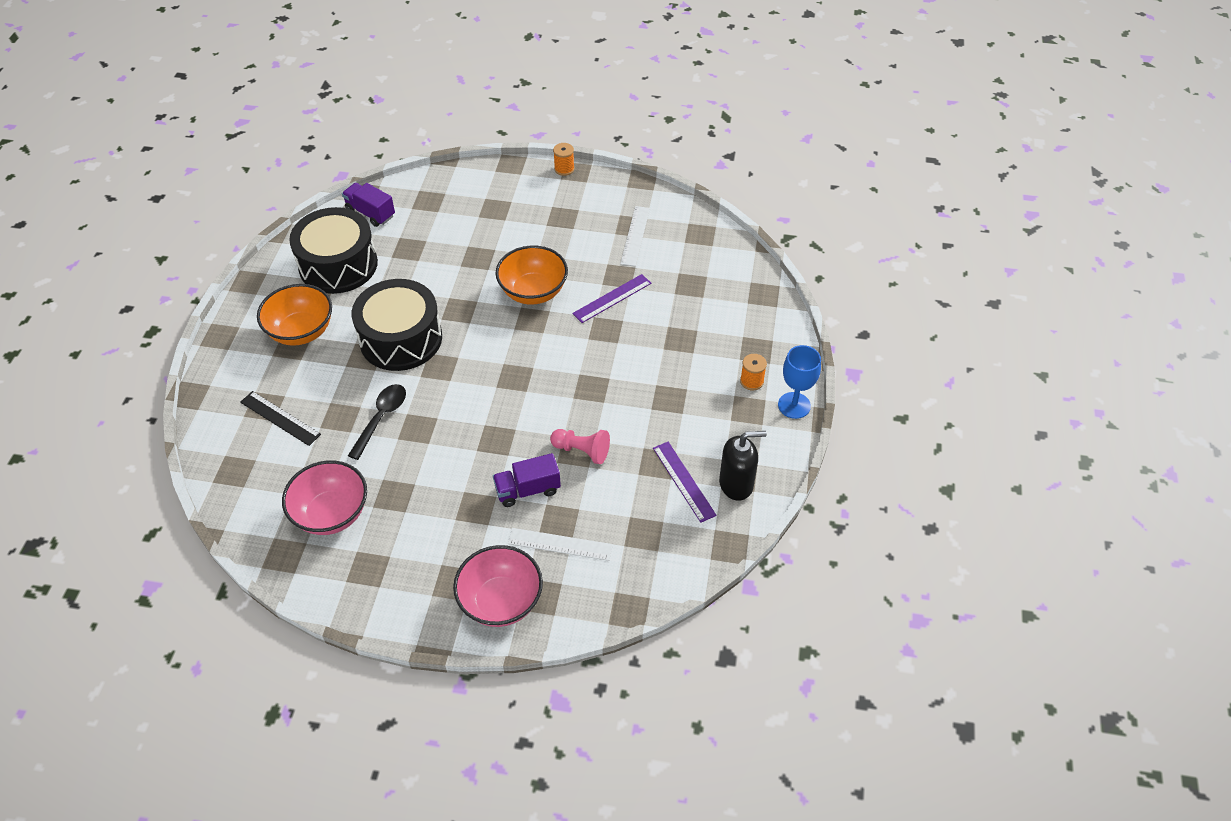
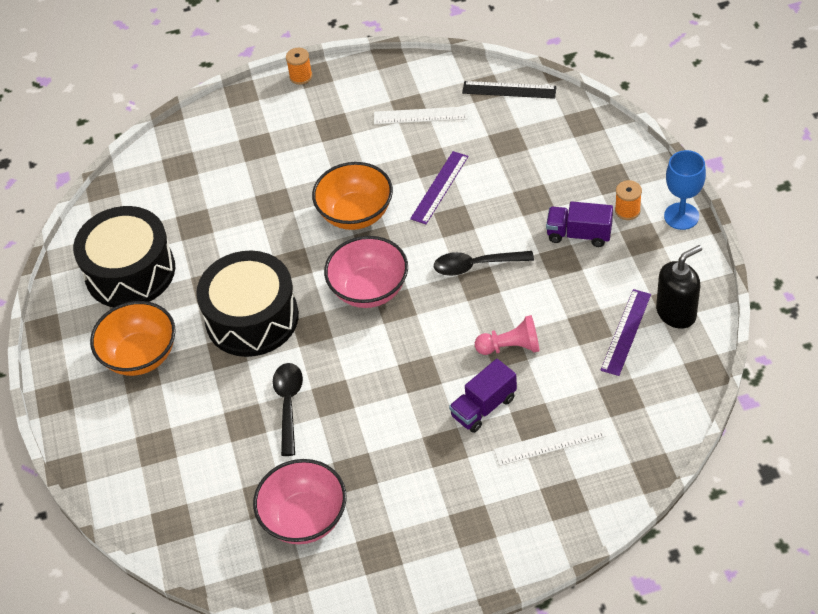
camera: 20 degrees left, 0 degrees up
(280, 418) = (182, 451): black ruler -> black ruler (509, 90)
(370, 213) = (126, 204): purple truck -> purple truck (579, 234)
(501, 601) = (530, 521): pink bowl -> pink bowl (369, 290)
(599, 373) = (476, 265): none -> black spoon
(635, 236) = (420, 115): white ruler -> white ruler turned 75 degrees counterclockwise
(684, 481) = (626, 332): purple ruler -> purple ruler turned 75 degrees clockwise

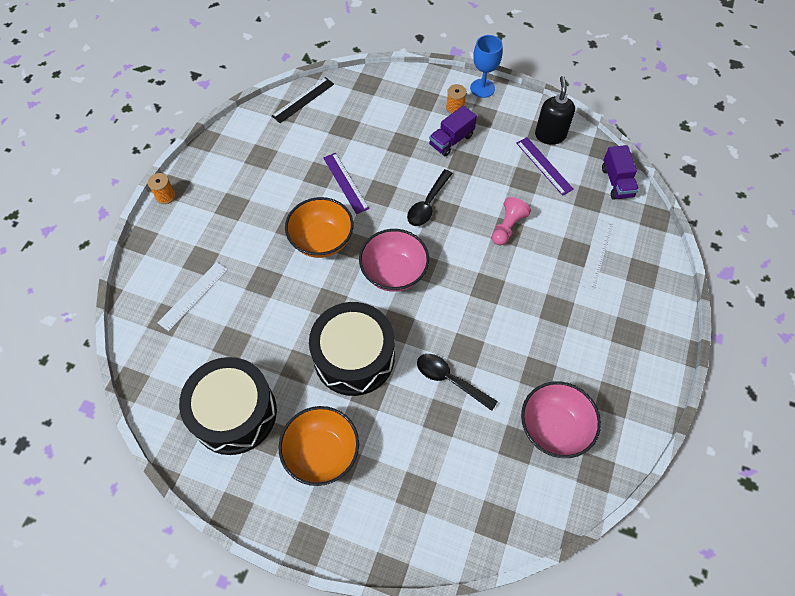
camera: 60 degrees left, 10 degrees up
(420, 115) = (274, 155): white ruler -> white ruler (193, 296)
(483, 407) = (542, 270): purple truck -> purple truck (616, 182)

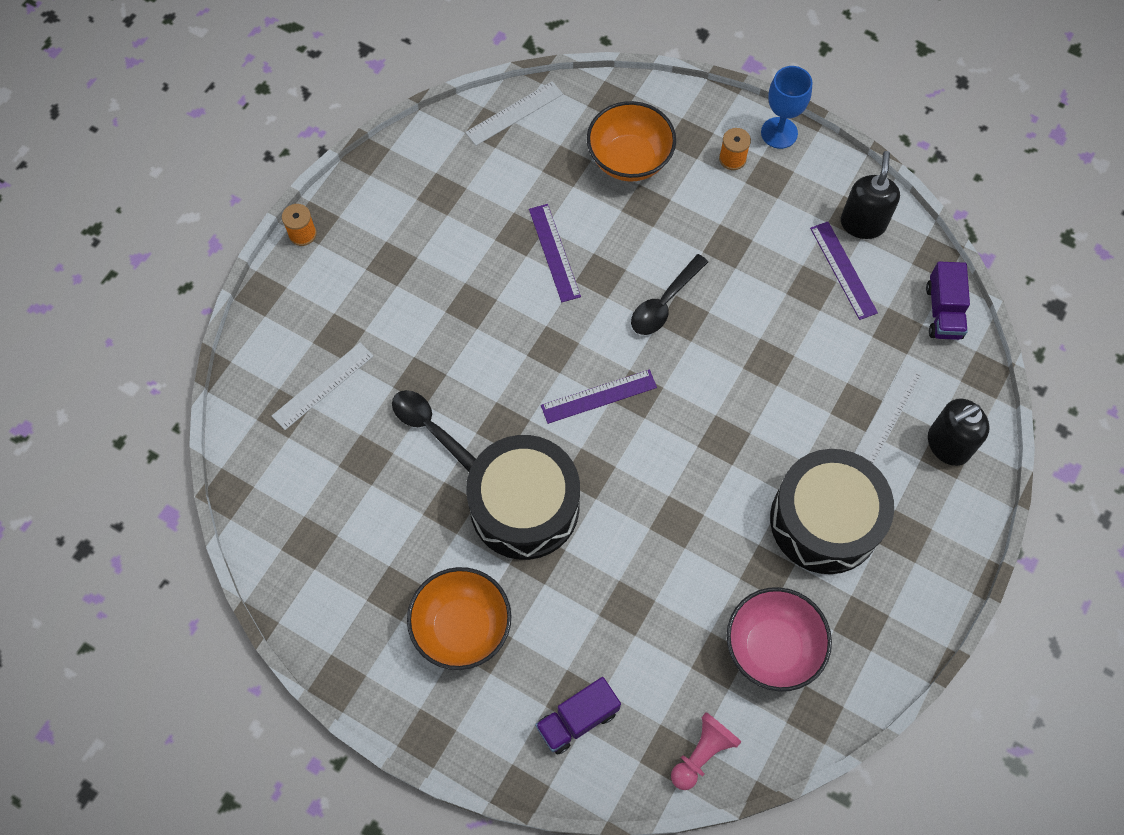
camera: 10 degrees right, 5 degrees up
(234, 413) = (357, 555): black drum -> black drum (825, 520)
(303, 100) = (514, 113): black ruler -> white ruler
(322, 240) = (507, 334): orange bowl -> orange bowl (629, 159)
(394, 272) = (599, 396): pink bowl -> purple ruler
(450, 380) = (647, 559): black spoon -> black spoon (431, 429)
(451, 140) = (717, 209): purple truck -> purple truck (577, 719)
(507, 227) = (770, 355): pink pawn -> pink pawn (702, 753)
(642, 267) = (947, 445): none -> black soap dispenser

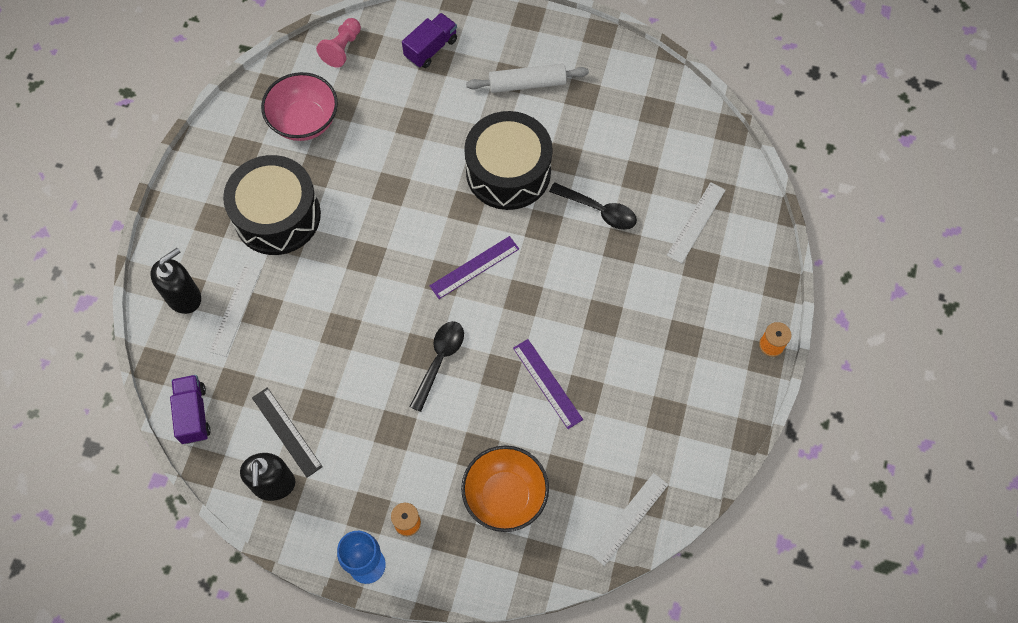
camera: 165 degrees right, 0 degrees up
(462, 627) = (527, 84): orange bowl -> white rolling pin
(843, 270) = (286, 432): purple ruler -> black ruler

